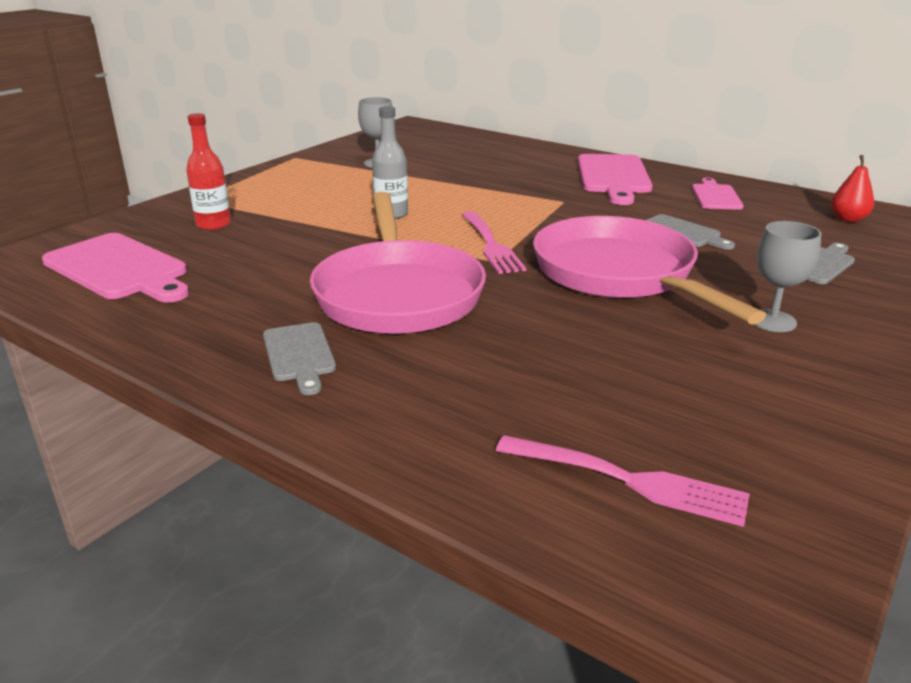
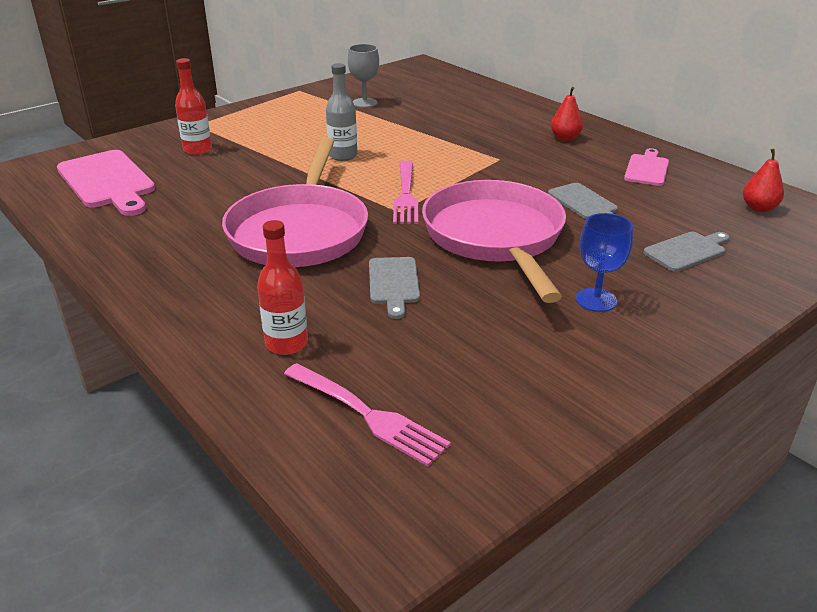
camera: 15 degrees right, 5 degrees up
(299, 355) = (194, 273): grey cutting board -> grey cutting board (393, 283)
(470, 416) = (286, 343): none -> red bottle
(613, 177) = (565, 138): pink cutting board -> red pear
(772, 321) = (596, 300): grey goblet -> blue goblet

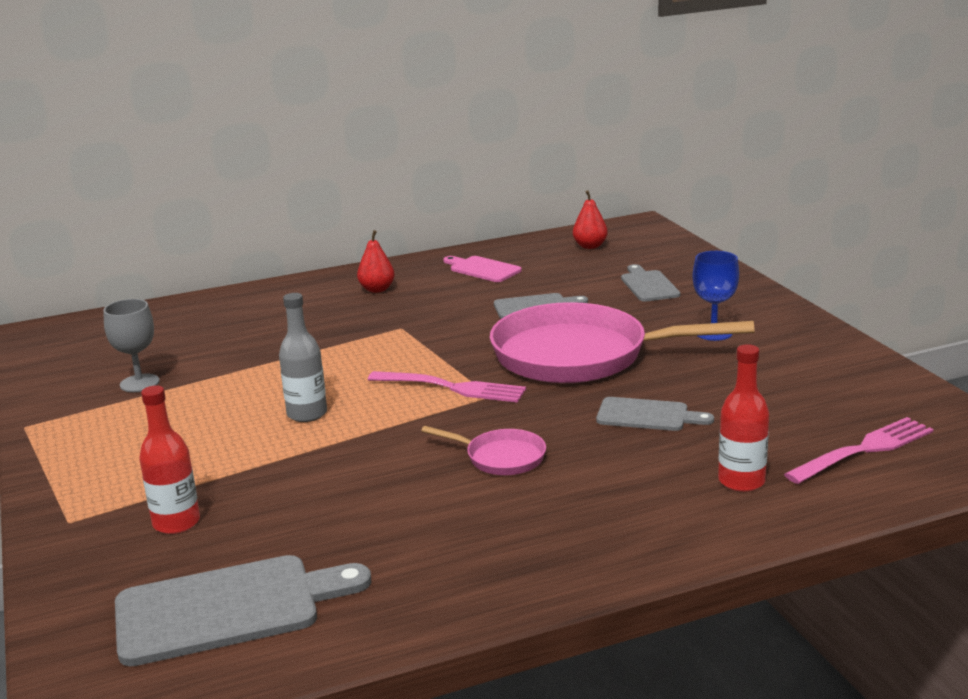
camera: 70 degrees left, 10 degrees down
(107, 182) = (227, 608): pink cutting board -> grey cutting board
(300, 231) = (501, 458): pink pan -> pink pan, size x0.44

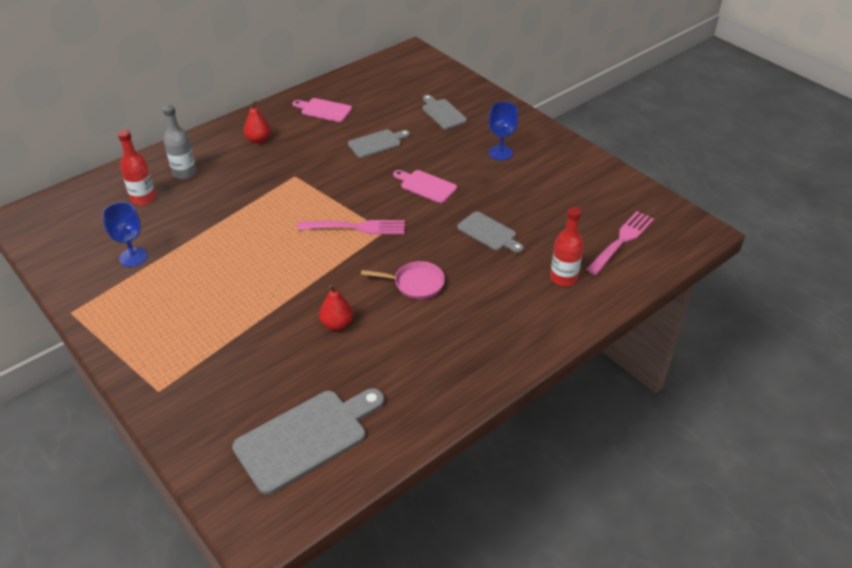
camera: 20 degrees left, 20 degrees up
(139, 383) = (133, 257): grey goblet -> blue goblet
(176, 523) = (234, 377): red bottle -> red bottle (143, 198)
(307, 414) = (270, 267): grey bottle -> grey bottle (184, 173)
(580, 356) = (426, 186): pink pan -> pink cutting board
(590, 246) = (388, 78): red pear -> red pear (337, 324)
(647, 415) = (489, 233): grey cutting board -> grey cutting board turned 45 degrees clockwise

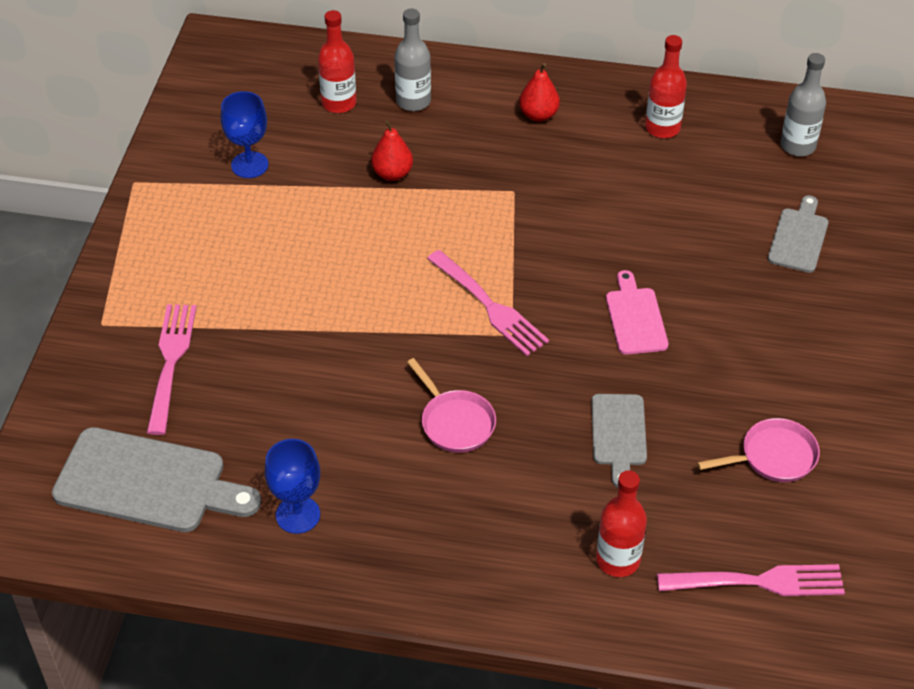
camera: 50 degrees right, 5 degrees up
(231, 375) = (171, 363): none -> pink fork
(324, 110) = (662, 128): pink cutting board -> red bottle
(337, 324) = (323, 396): red pear -> red pear (392, 173)
(377, 143) = (660, 218): grey cutting board -> none
(390, 82) = (797, 146): none -> grey bottle
(500, 153) = (789, 347): blue goblet -> blue goblet (298, 515)
(556, 194) = (773, 457): none -> pink pan

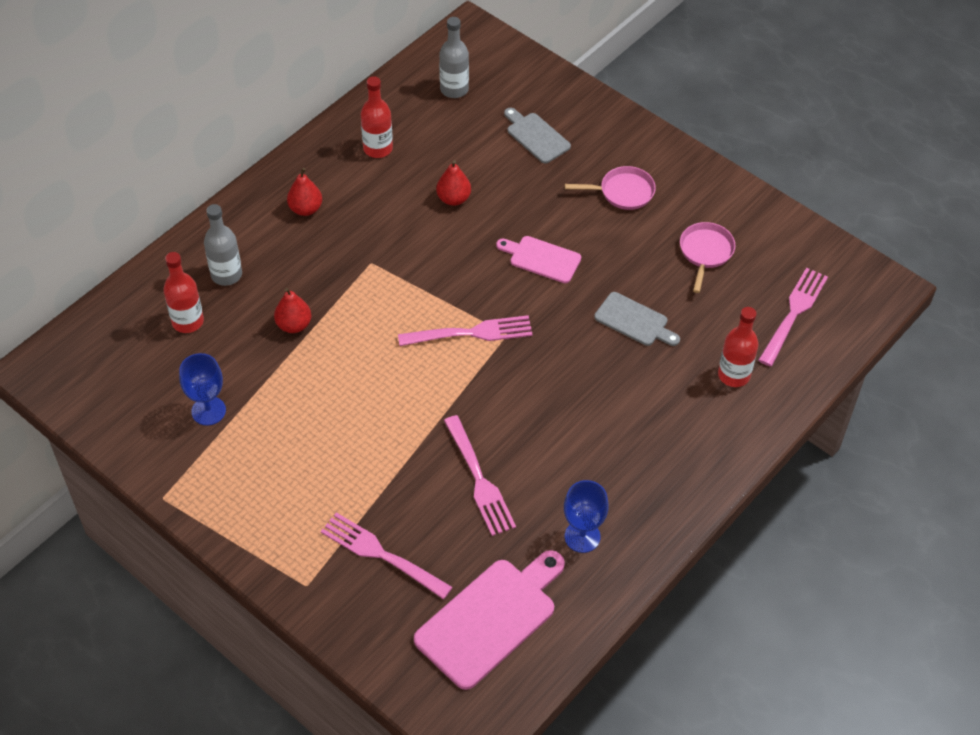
camera: 60 degrees left, 5 degrees up
(148, 482) = (490, 619): grey cutting board -> pink cutting board
(311, 395) = (478, 479): none -> pink fork
(455, 422) = (562, 405): pink pan -> pink pan (623, 192)
(651, 213) = (453, 199): none -> red pear

